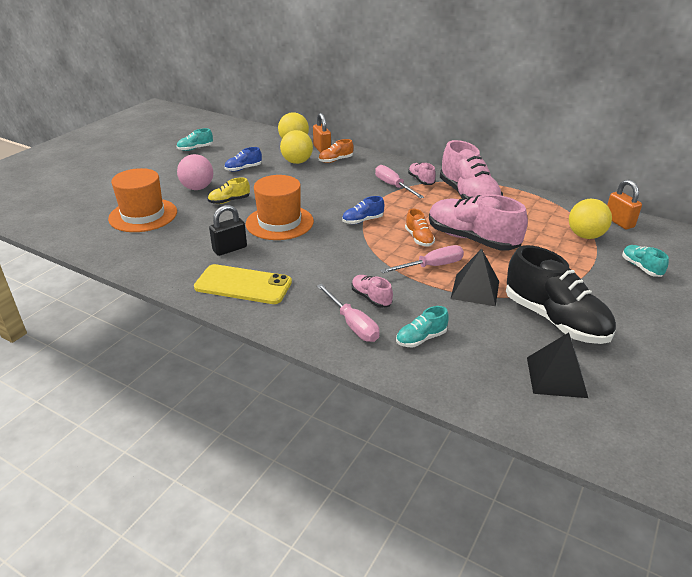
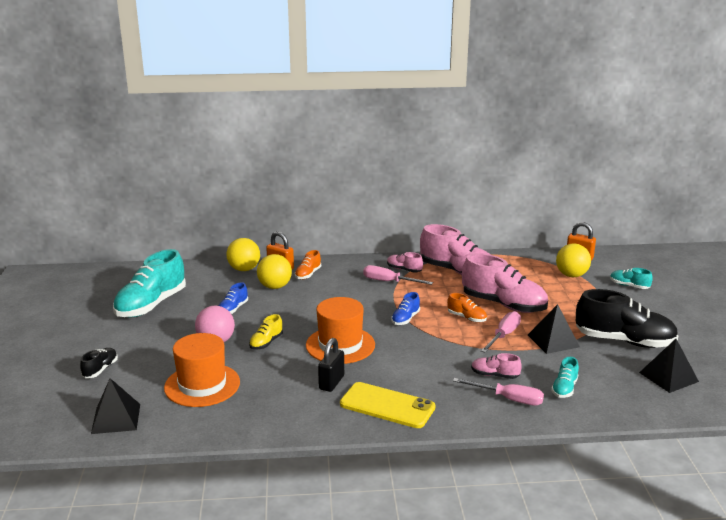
camera: 35 degrees left, 10 degrees down
(61, 217) = (116, 418): none -> black pyramid
(102, 181) = (100, 369): none -> black shoe
(195, 148) = (151, 305): turquoise shoe -> turquoise shoe, size x2.14
(243, 285) = (387, 406): yellow phone -> yellow phone turned 45 degrees clockwise
(472, 239) = (503, 304): pink shoe -> pink shoe turned 150 degrees counterclockwise

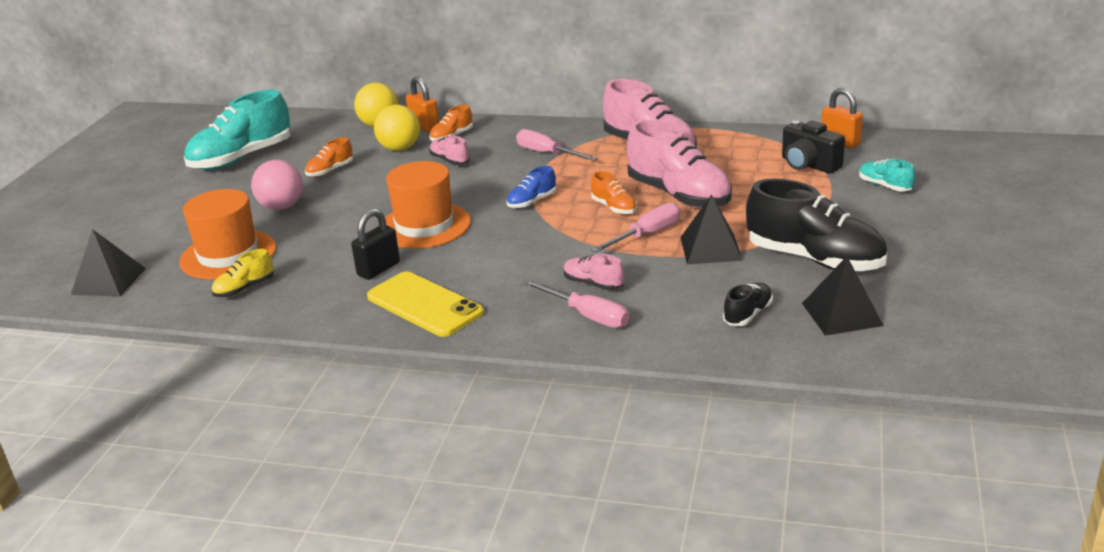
camera: 20 degrees right, 5 degrees up
(100, 369) = (133, 225): black shoe -> black shoe (748, 314)
(233, 309) = (330, 171): blue shoe -> orange shoe
(266, 343) = (338, 214): yellow shoe -> yellow shoe (244, 289)
(404, 270) = (579, 140): pink shoe -> pink shoe (450, 160)
(564, 388) = (675, 312): turquoise shoe -> none
(571, 275) = (808, 165): yellow ball -> black camera

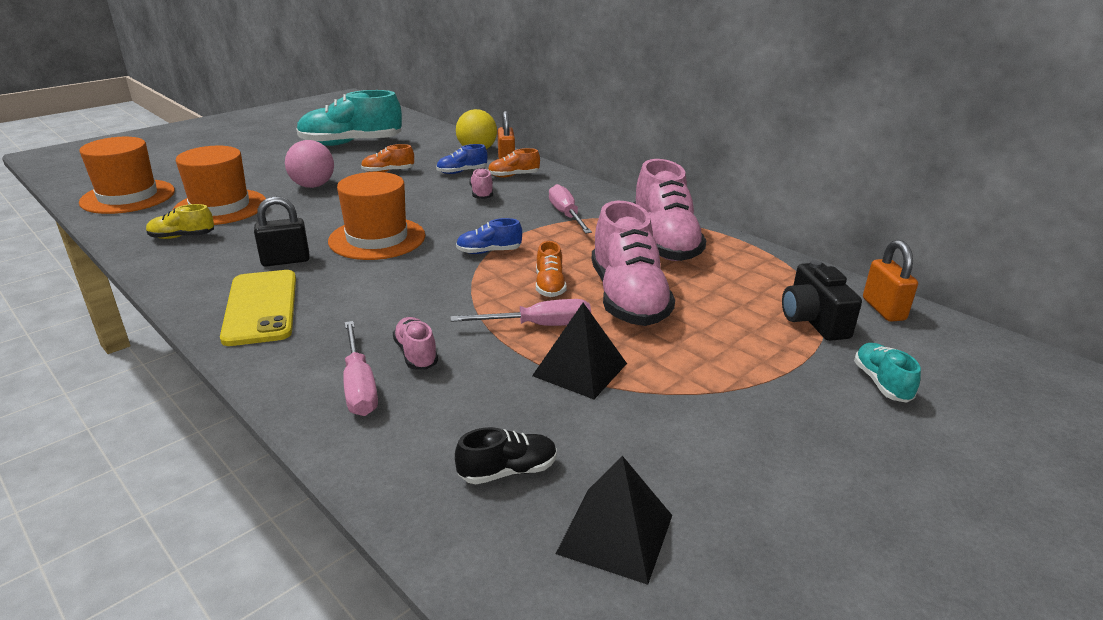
camera: 30 degrees right, 0 degrees up
(108, 281) = (128, 197): black pyramid -> orange hat
(400, 148) = (462, 172): yellow ball -> blue shoe
(814, 259) = (677, 438): black shoe -> none

